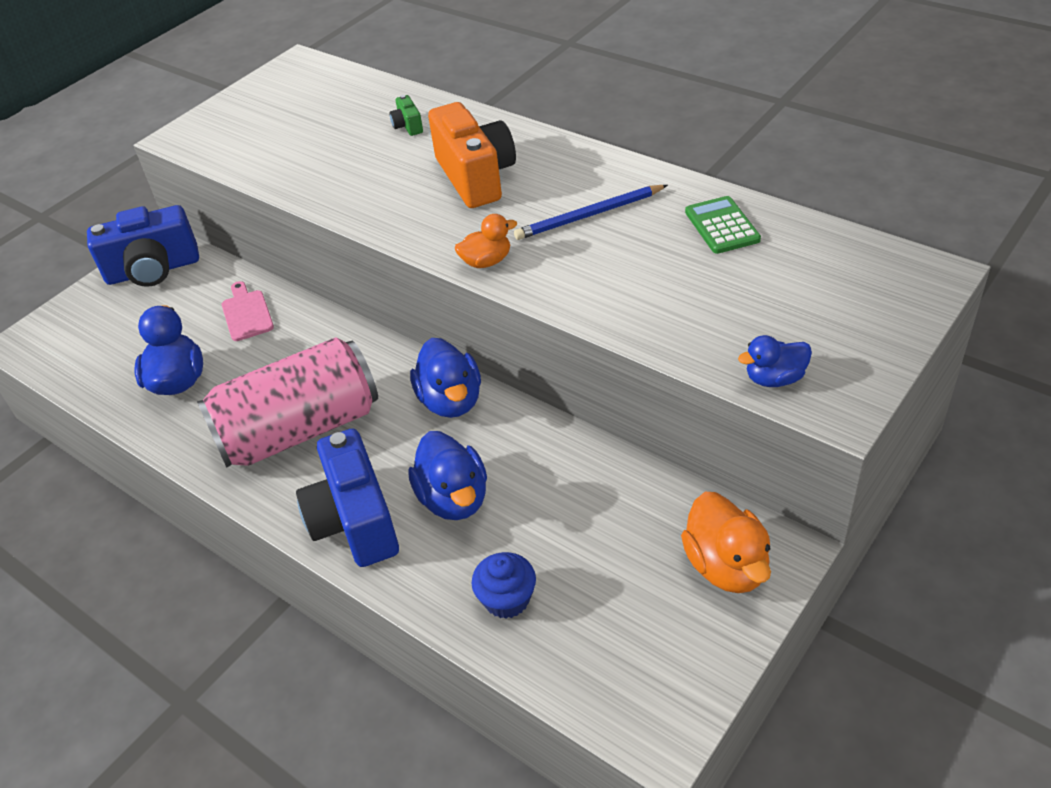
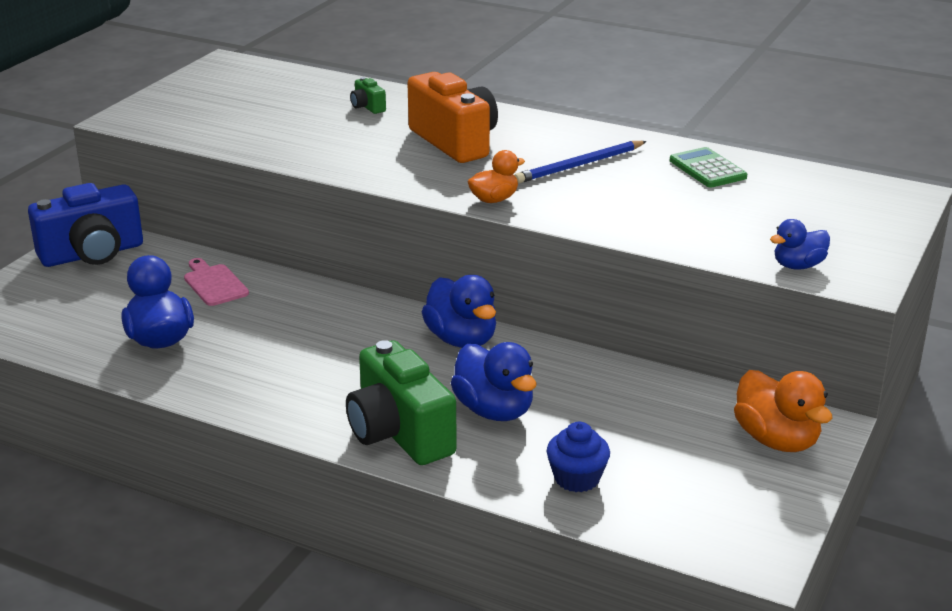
camera: 15 degrees left, 15 degrees down
(299, 429) = (311, 369): pink can -> none
(355, 521) = (399, 433): blue camera -> green camera

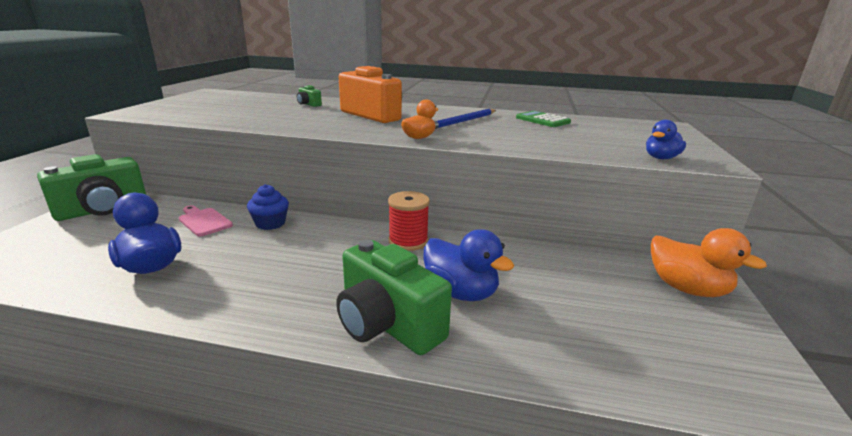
camera: 15 degrees left, 5 degrees down
(92, 254) = (102, 210): blue camera -> green camera
(461, 339) = (408, 241): blue duck -> red spool
(577, 478) = (567, 346): blue cupcake -> blue cupcake (270, 223)

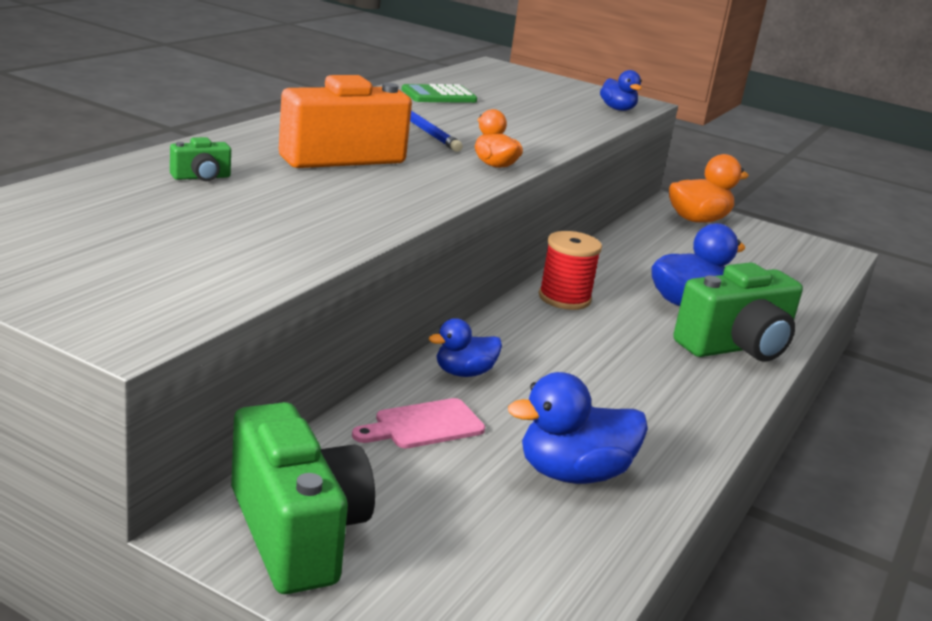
camera: 75 degrees left, 0 degrees up
(270, 223) = (464, 373): blue cupcake -> blue duck

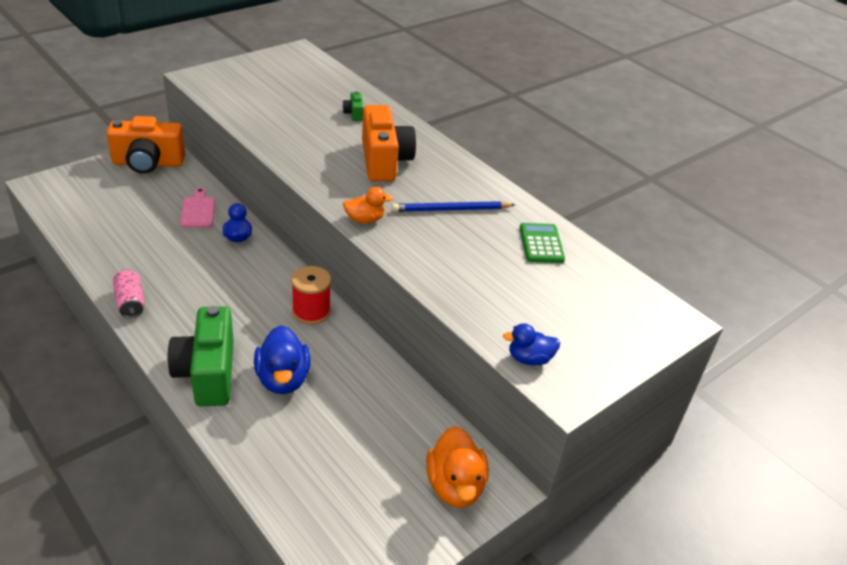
camera: 110 degrees right, 15 degrees up
(296, 533) = (148, 163): green camera -> orange camera
(573, 474) = (130, 242): blue duck -> none
(699, 432) = (130, 302): none -> pink can

